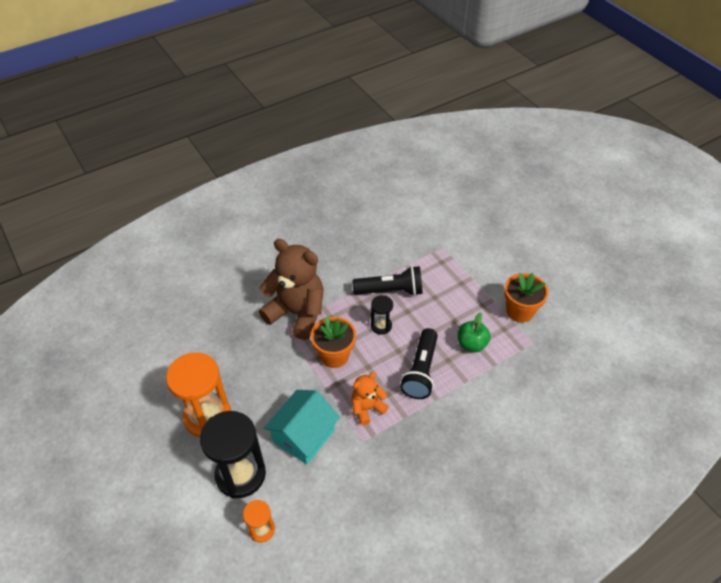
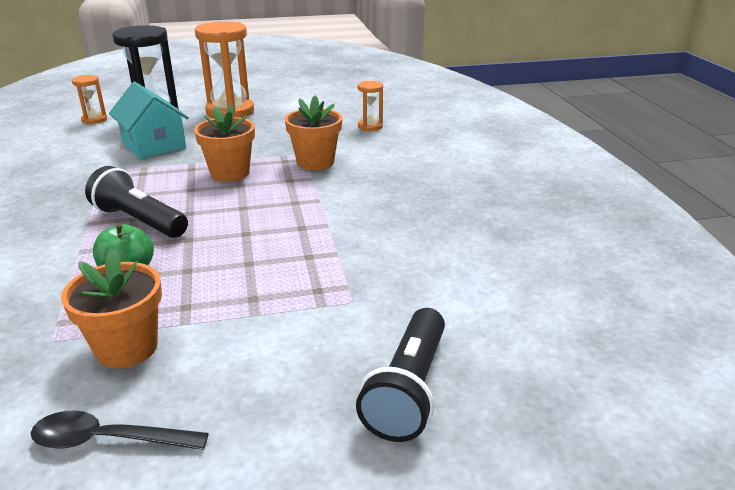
camera: 110 degrees right, 20 degrees down
(216, 302) = (370, 126): none -> orange hourglass
(297, 313) = (315, 162): brown teddy bear -> orange flower pot
(367, 408) = (138, 179): orange teddy bear -> none
(381, 326) = (241, 209): black hourglass -> none
(391, 291) = (295, 228): black flashlight -> black flashlight (408, 390)
(563, 289) = (108, 440): none -> black spoon

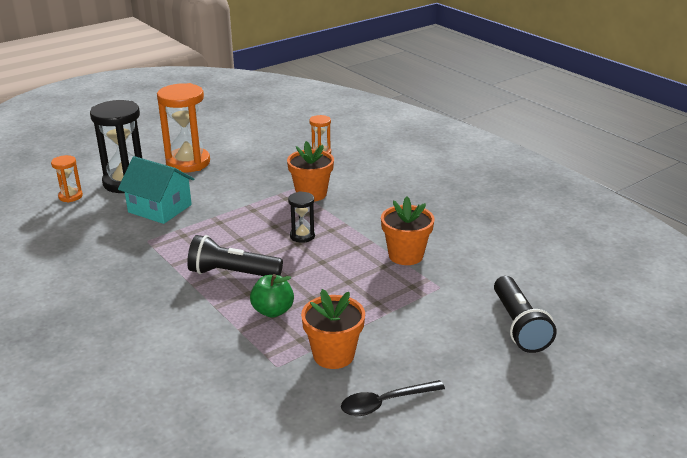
camera: 25 degrees left, 0 degrees up
(230, 173) = (255, 218): orange flower pot -> orange flower pot (405, 255)
(256, 201) = (302, 236): none -> black hourglass

